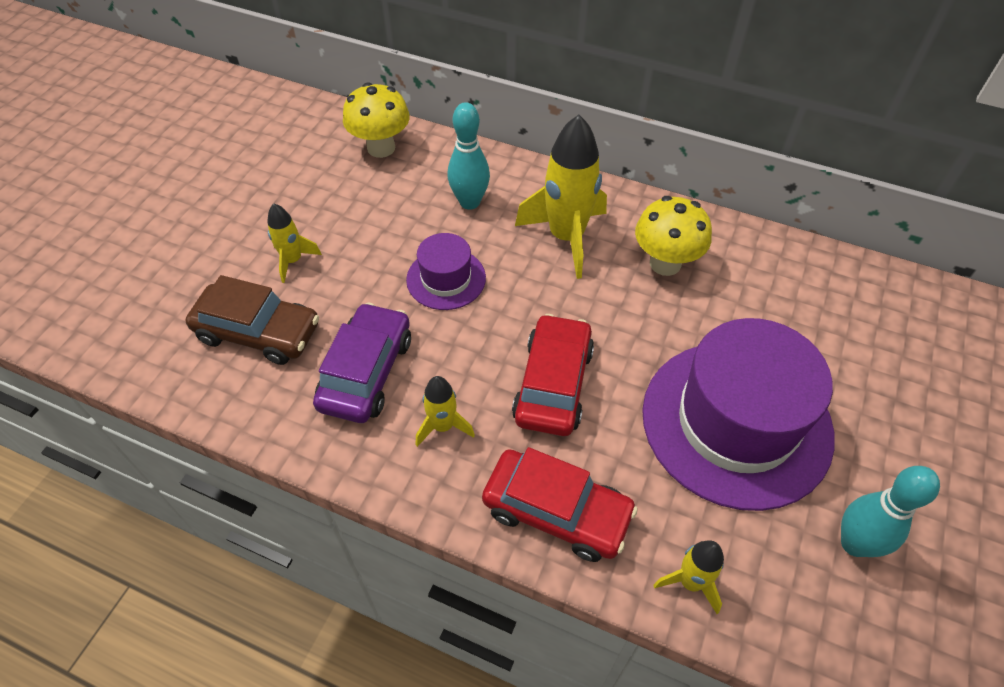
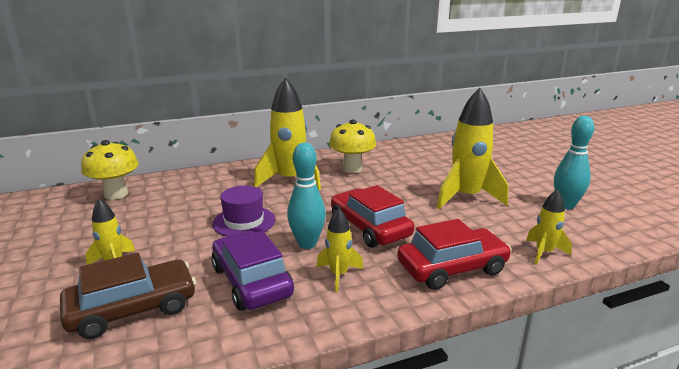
camera: 45 degrees left, 30 degrees down
(470, 202) = (213, 191): turquoise bowling pin -> turquoise bowling pin (307, 244)
(736, 422) = (466, 197): purple hat -> yellow rocket

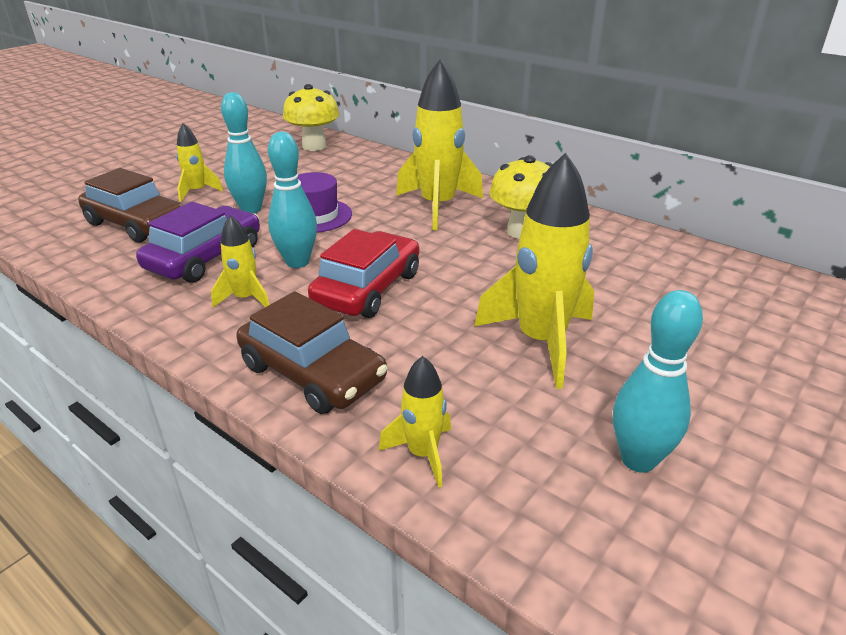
camera: 60 degrees right, 10 degrees up
(193, 245) = (251, 209): none -> turquoise bowling pin
(452, 268) = (312, 373): red car -> brown car

